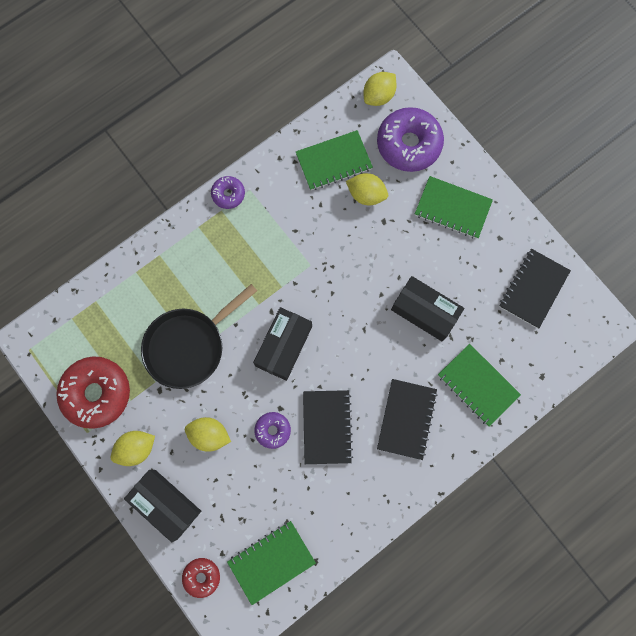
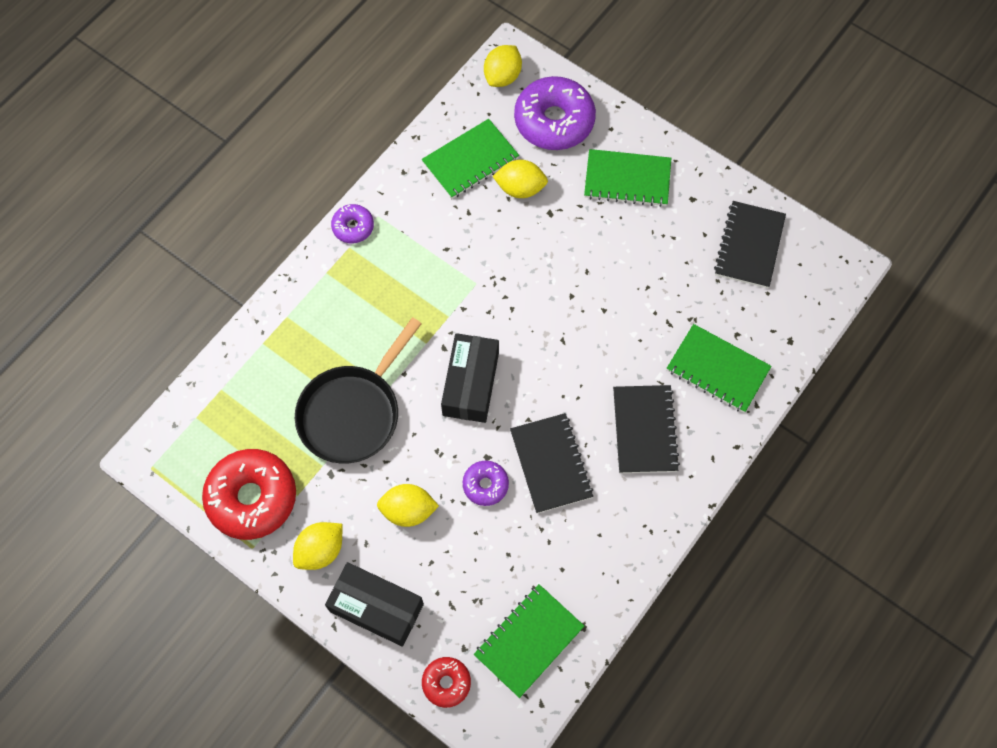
camera: 15 degrees left, 10 degrees down
(425, 311) = (629, 302): black box -> none

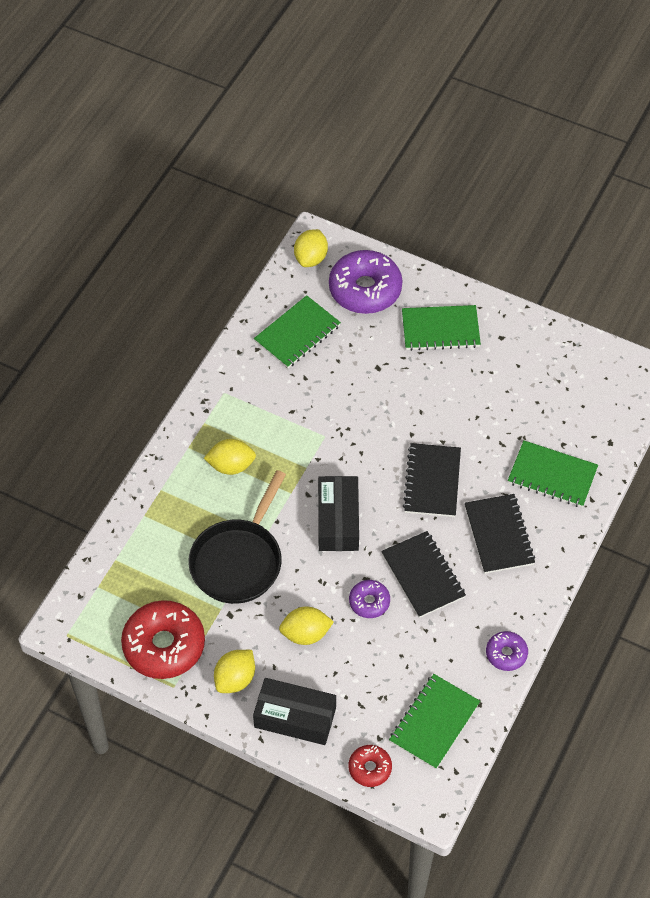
camera: 10 degrees left, 10 degrees down
(353, 227) = (204, 405): purple donut -> purple donut (506, 654)
(520, 188) = (347, 351): yellow lemon -> yellow lemon (231, 466)
(749, 246) = (559, 369): black notebook -> black notebook (432, 481)

